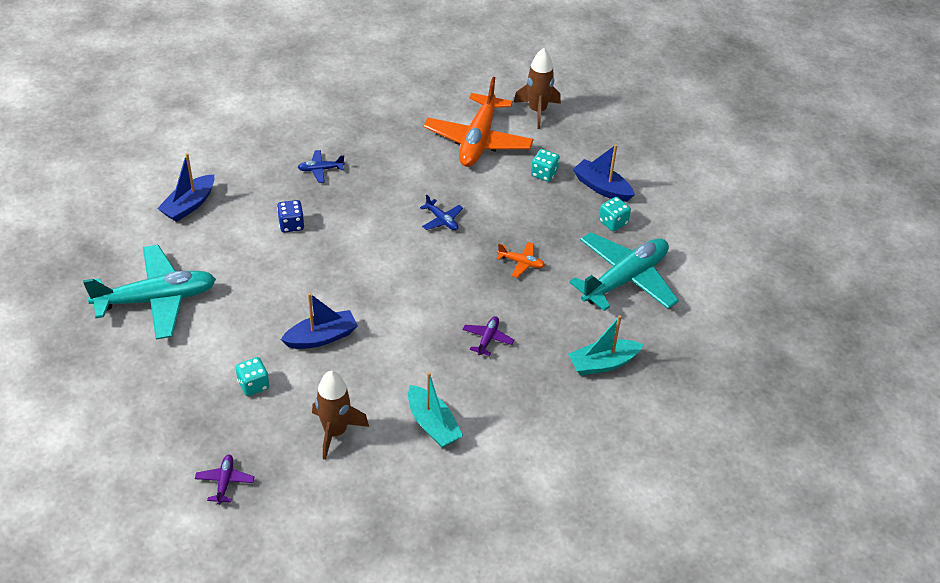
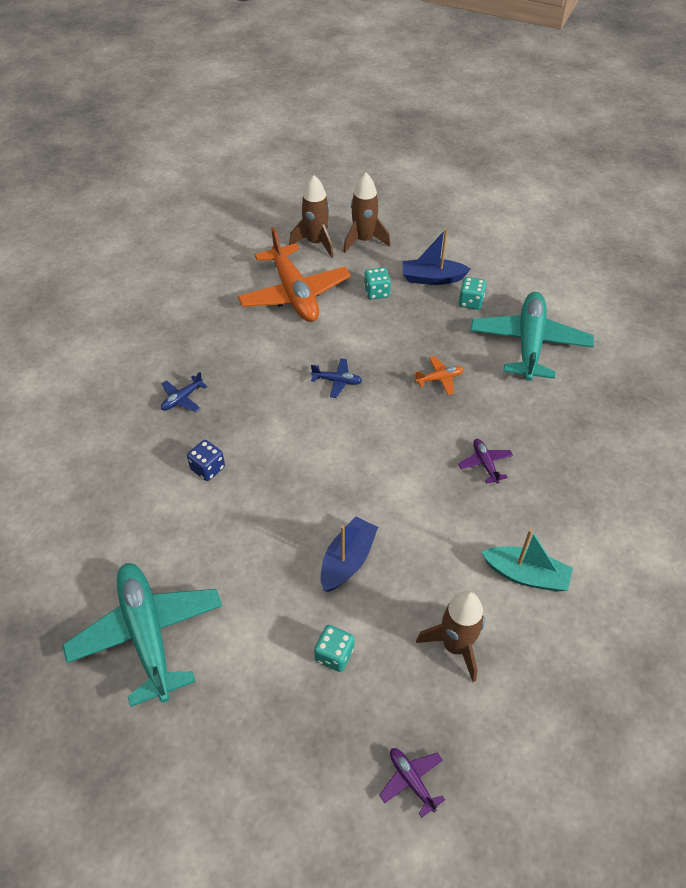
camera: 35 degrees left, 5 degrees up
(156, 300) = (147, 635): turquoise plane -> turquoise plane turned 60 degrees counterclockwise
(189, 205) = (85, 512): blue boat -> none
(579, 129) = (364, 240): none -> brown rocket
(603, 363) = (590, 425): turquoise boat -> none

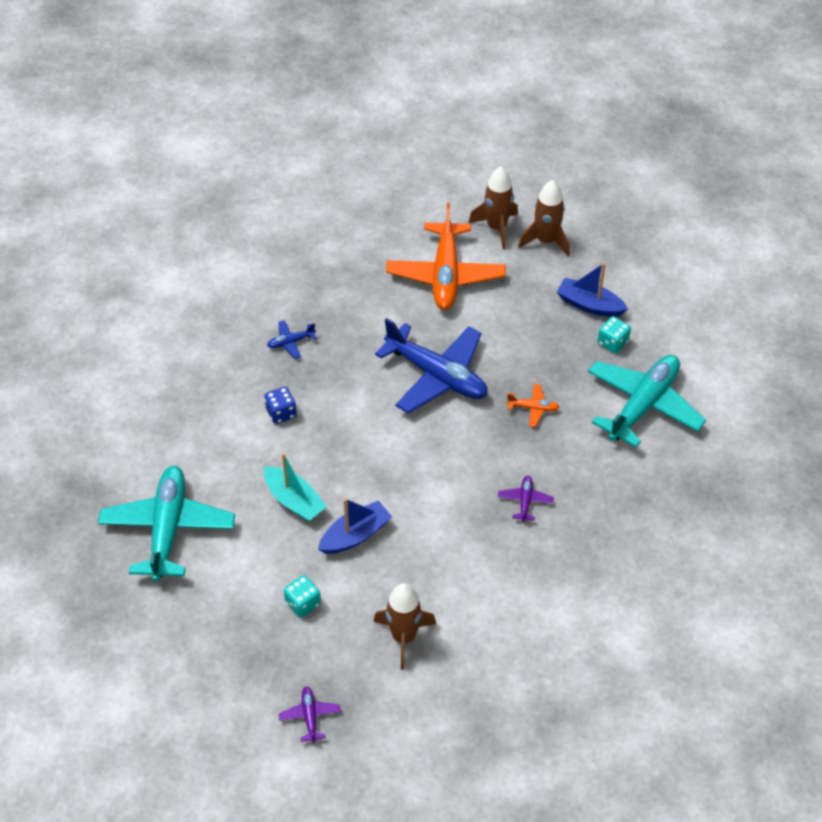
camera: 25 degrees right, 0 degrees up
(337, 381) = (436, 376): blue plane -> blue plane, size x2.40
(376, 292) = (525, 300): turquoise dice -> none
(526, 575) = (499, 607): turquoise boat -> turquoise boat (294, 501)

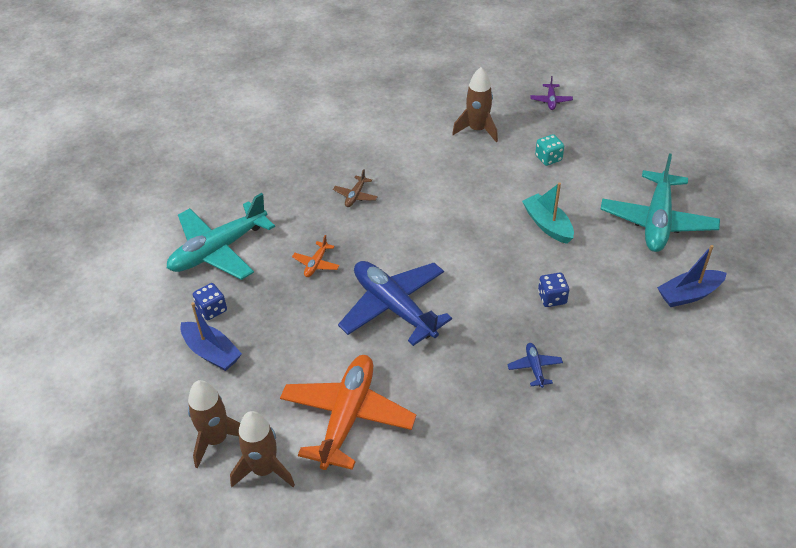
camera: 165 degrees left, 5 degrees down
(291, 342) = (534, 368): blue plane -> blue plane turned 90 degrees counterclockwise
(355, 535) = (500, 193): blue boat -> blue boat (689, 294)
(525, 501) = (355, 196): purple plane -> brown plane
(533, 408) = (316, 264): orange plane -> orange plane turned 90 degrees counterclockwise
(612, 343) = (212, 309): turquoise dice -> blue dice

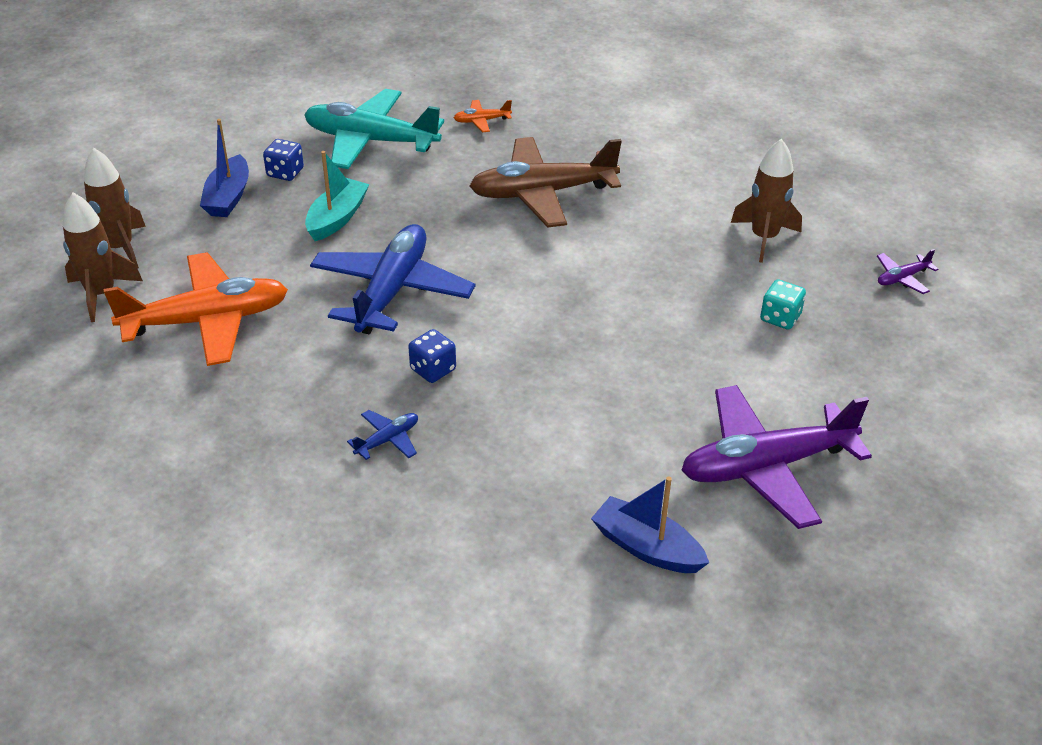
camera: 55 degrees right, 5 degrees down
(316, 264) = (409, 210): orange plane -> orange plane (482, 121)
(355, 196) = (543, 193): brown plane -> brown plane, size x2.40
(547, 225) = (649, 362): turquoise boat -> turquoise boat (337, 218)
(552, 298) = (519, 413): blue dice -> blue dice (433, 369)
(657, 221) = (766, 466): turquoise plane -> purple plane

